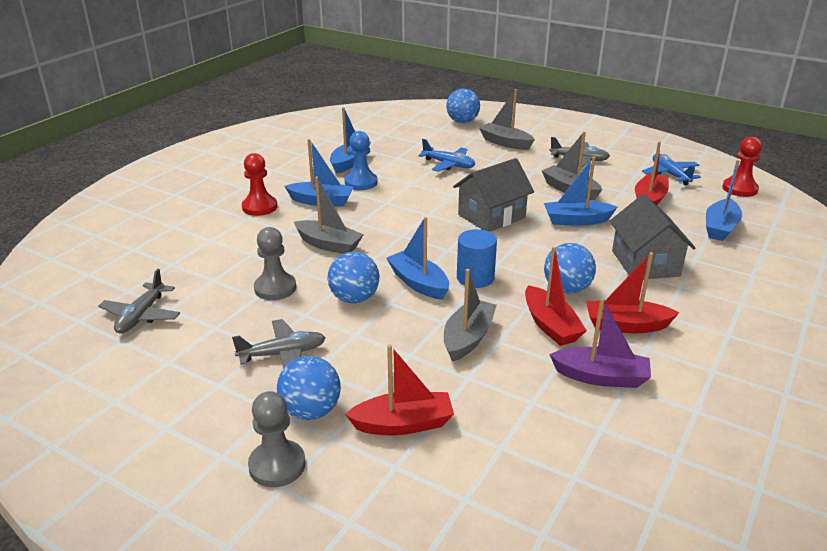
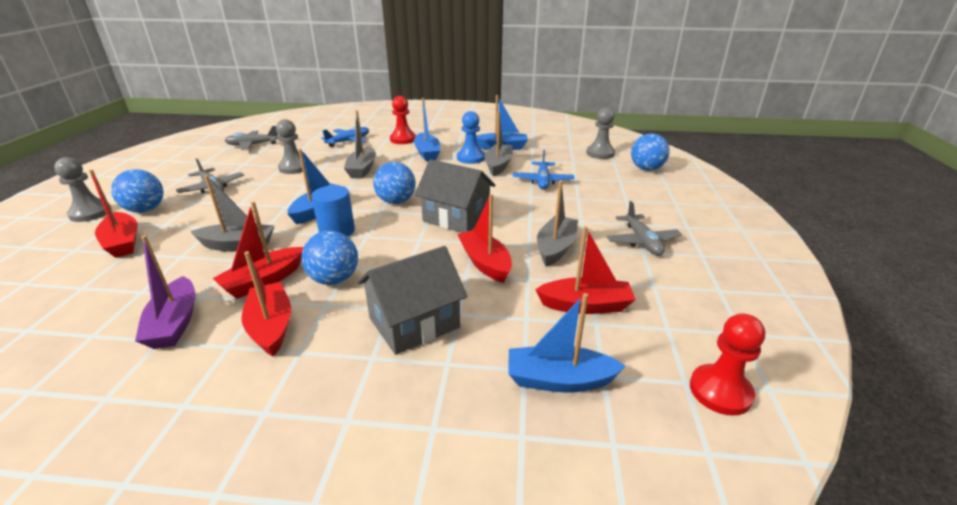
camera: 65 degrees right, 0 degrees up
(354, 298) = (288, 193): blue ball -> blue ball (396, 201)
(413, 127) = (600, 153): none -> grey pawn
(505, 143) = (627, 196): grey boat -> grey boat (498, 165)
(576, 220) = (485, 263): blue boat -> red boat
(670, 174) = (686, 313): blue plane -> blue plane (349, 141)

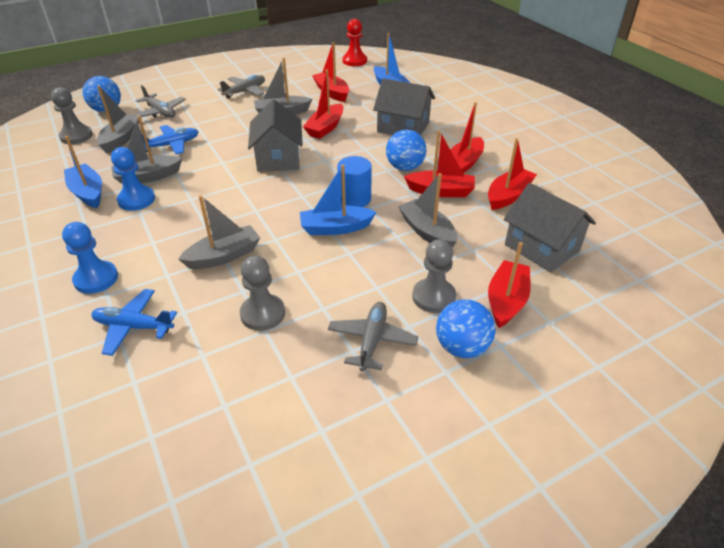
camera: 125 degrees left, 10 degrees up
(90, 213) = (518, 389): grey pawn -> grey pawn (433, 297)
(101, 293) = (541, 248): none -> grey house
(175, 323) = (508, 196): purple boat -> red boat
(252, 145) = (216, 434): grey plane -> grey plane (160, 112)
(396, 201) = (278, 197): blue ball -> none
(403, 139) = (96, 279): red pawn -> blue pawn
(427, 153) = (139, 234): blue boat -> none
(577, 166) = (121, 139): none -> grey boat

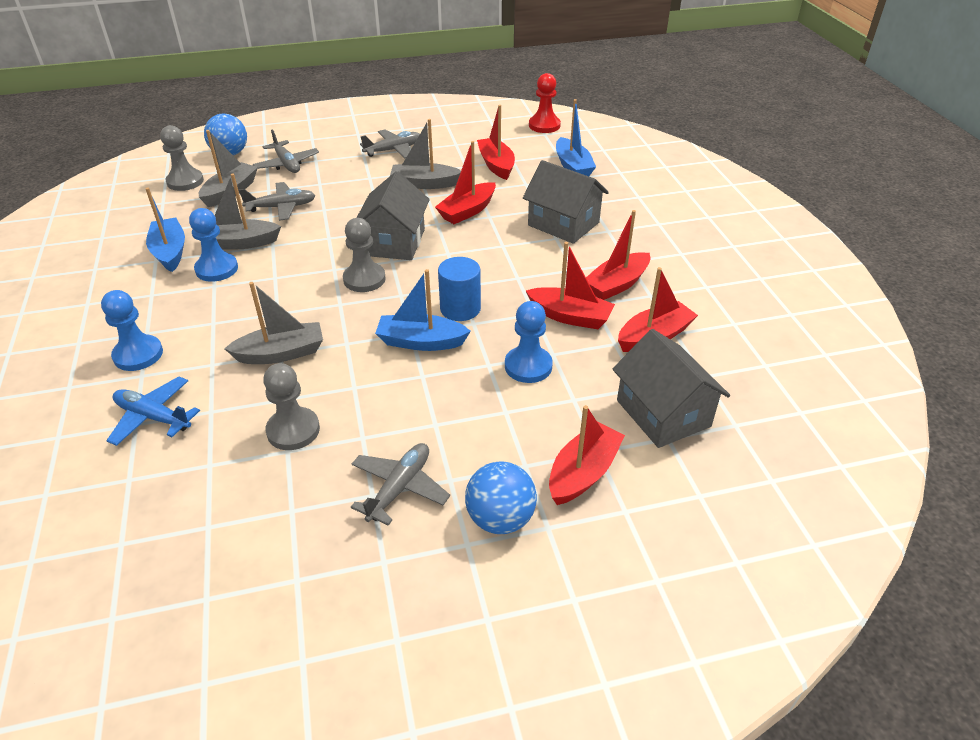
camera: 15 degrees right, 0 degrees up
(171, 145) = (281, 207): blue plane -> grey plane
(405, 167) = (540, 278): blue ball -> none
(427, 232) = (528, 366): grey boat -> blue pawn
(433, 297) = (496, 450): grey pawn -> grey pawn (364, 279)

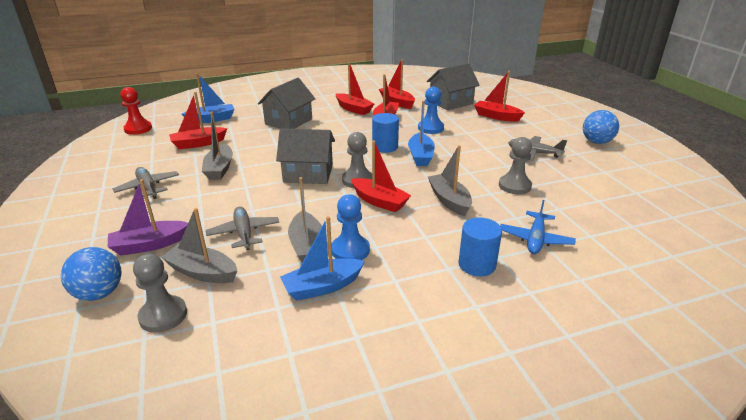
camera: 95 degrees left, 10 degrees down
(138, 355) = (477, 264): blue pawn -> blue cylinder
(287, 164) = (149, 245): grey plane -> purple boat
(467, 211) = (267, 150): red boat -> red boat (379, 201)
(500, 519) = (534, 131): blue ball -> blue ball (596, 142)

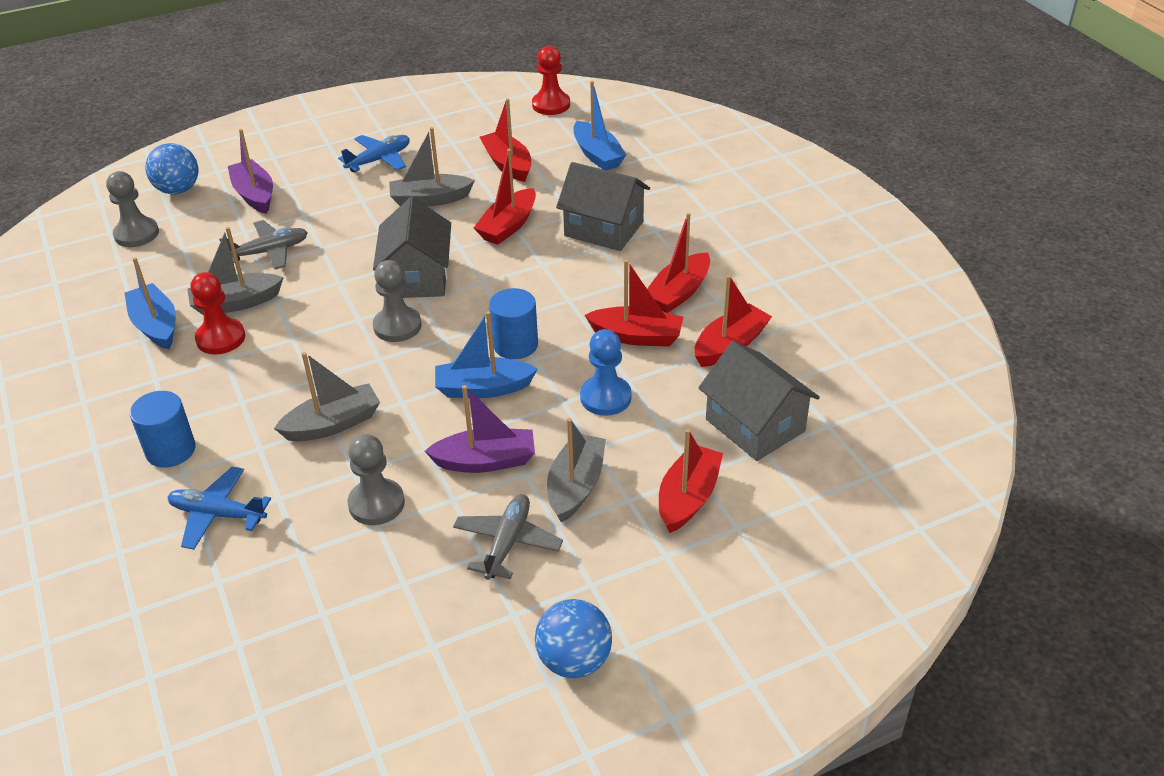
camera: 85 degrees right, 10 degrees up
(148, 188) = (379, 160): grey plane -> blue plane
(202, 272) = (199, 240): grey boat -> grey boat (576, 486)
(350, 250) = (221, 338): blue pawn -> red pawn
(379, 201) = (334, 353): red boat -> red boat (508, 226)
(478, 157) = (486, 461): none -> purple boat

